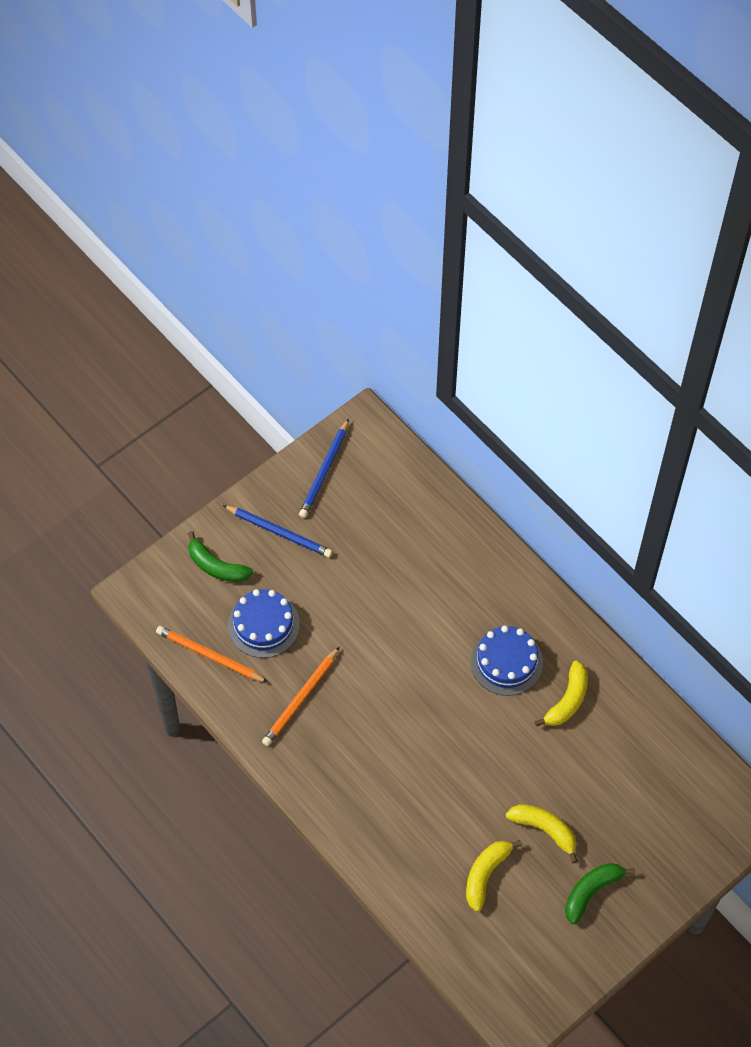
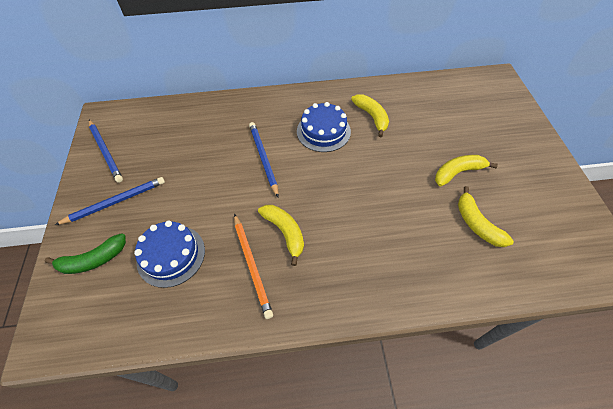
camera: 55 degrees left, 5 degrees down
(209, 656) = (157, 314): orange pencil -> none
(353, 705) = (285, 232): none -> yellow banana
(424, 626) = (263, 158): none -> blue pencil
(591, 891) = (518, 171): green banana -> none

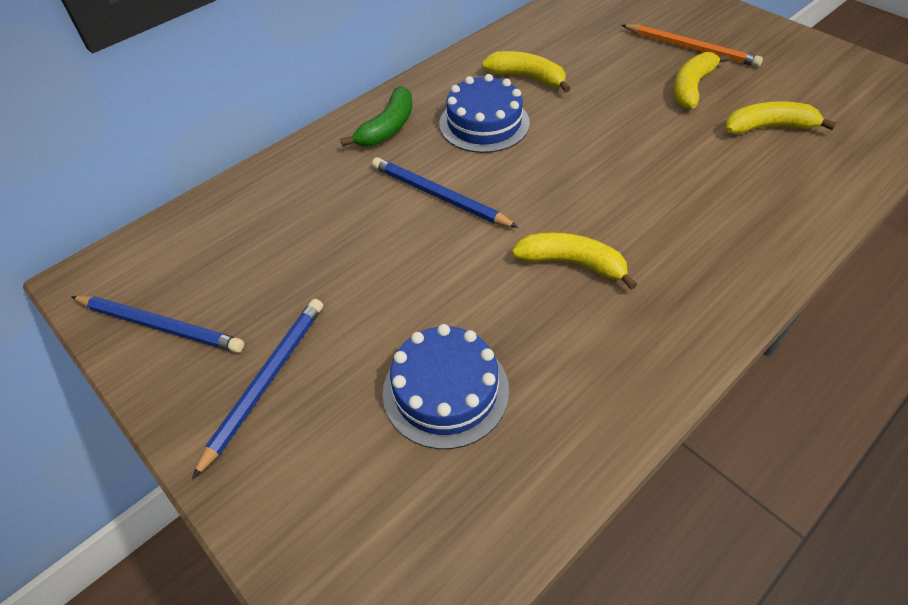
camera: 35 degrees left, 5 degrees down
(93, 260) = (324, 481): green banana -> green banana (388, 127)
(252, 265) = (575, 327): orange pencil -> orange pencil (691, 48)
(476, 224) = (768, 127): yellow banana -> yellow banana turned 150 degrees clockwise

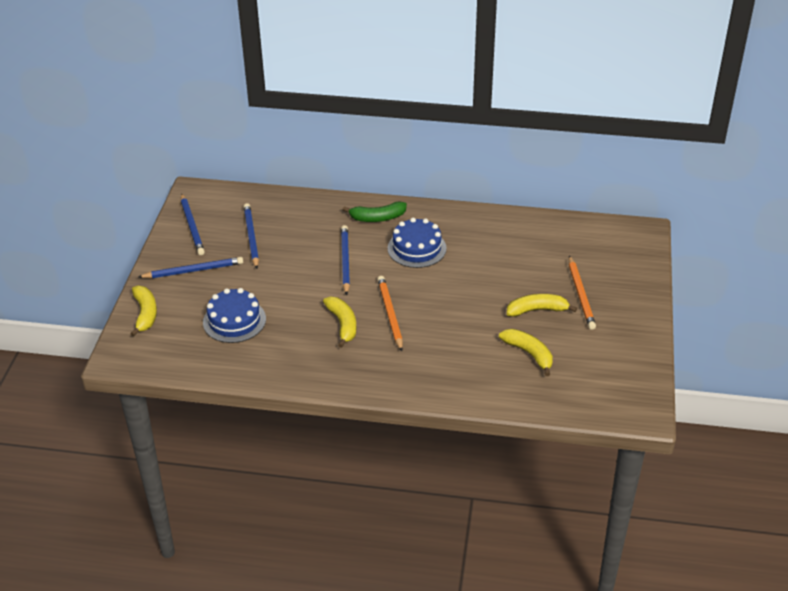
camera: 50 degrees right, 10 degrees down
(274, 267) = (251, 237): none -> blue pencil
(527, 78) = (475, 244): yellow banana -> yellow banana (145, 314)
(591, 206) = (390, 314): none -> orange pencil

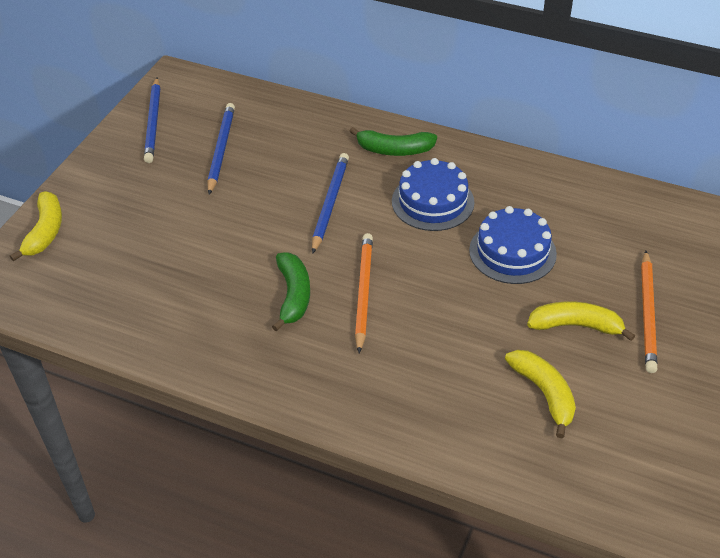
camera: 15 degrees right, 5 degrees up
(193, 270) = (130, 182): blue pencil -> none
(234, 321) = (153, 262): blue cake -> blue cake (512, 252)
(343, 324) = (293, 295): yellow banana -> green banana

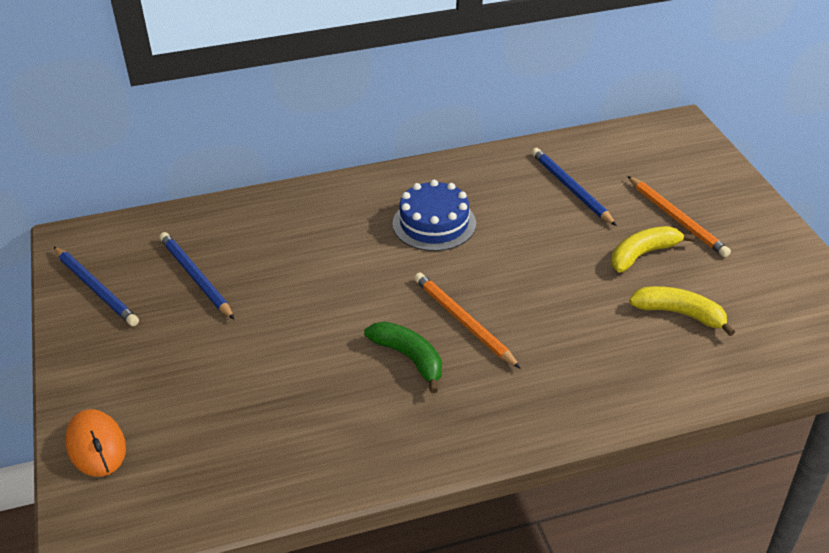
camera: 40 degrees left, 5 degrees down
(45, 232) = (96, 446): yellow banana -> orange mouse
(330, 203) = (351, 269): blue pencil -> blue pencil (570, 188)
(394, 150) = (355, 200): green banana -> none
(512, 252) = (538, 228): blue cake -> none

